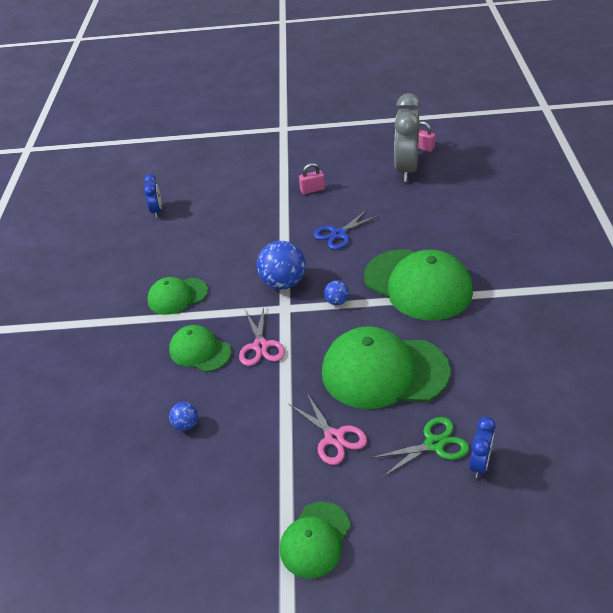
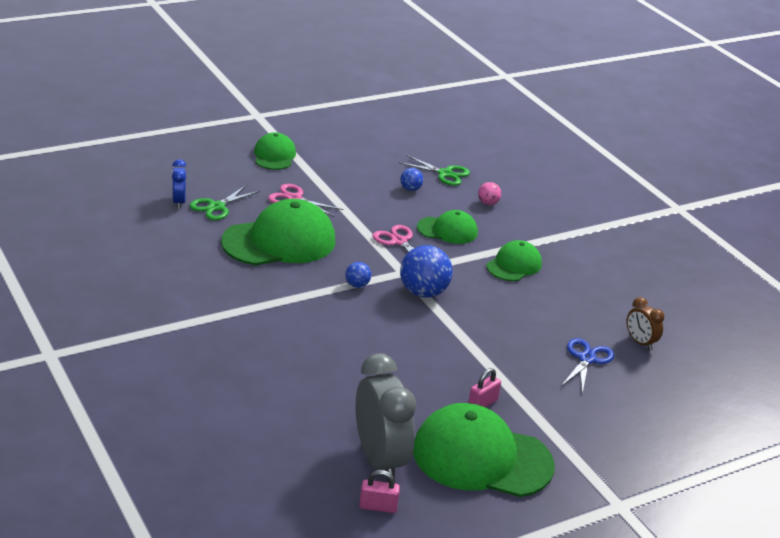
camera: 145 degrees right, 10 degrees down
(122, 382) = (488, 203): none -> pink ball
(123, 444) = (445, 174): none -> green scissors
(157, 211) = (640, 342): blue clock -> brown clock
(338, 234) = (405, 351): blue scissors -> blue scissors (587, 359)
(418, 284) = (285, 313): green cap -> green cap (481, 457)

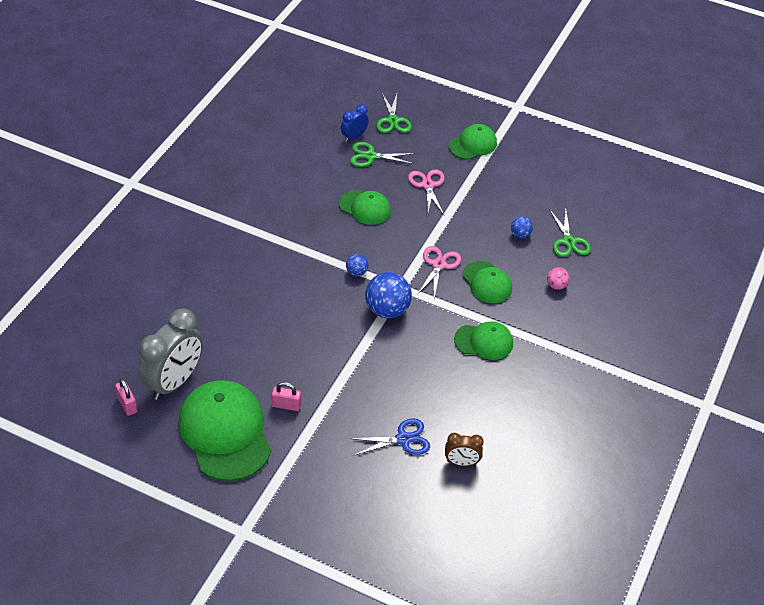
camera: 55 degrees right, 15 degrees up
(187, 174) = (393, 121): none -> green scissors
(279, 241) = (365, 207): green cap -> green cap, size x0.55
(640, 342) = (461, 462): brown clock -> brown clock turned 105 degrees counterclockwise

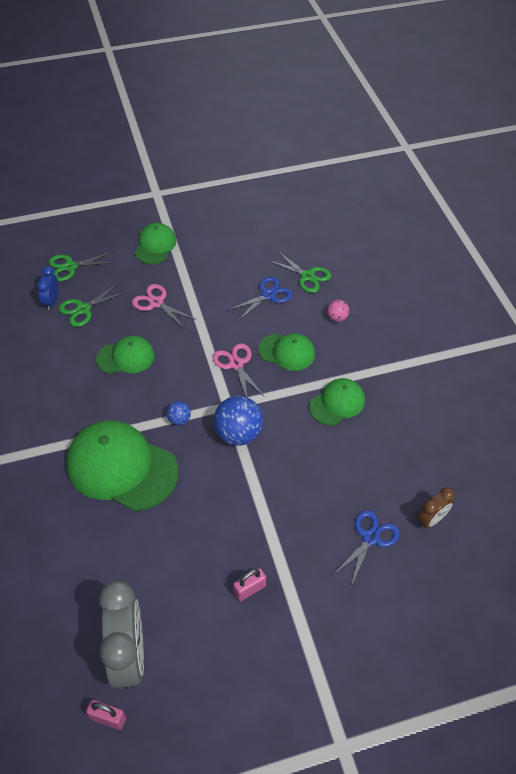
camera: 40 degrees left, 5 degrees up
(225, 432) = (226, 663): green cap -> green cap (121, 467)
(393, 121) = (70, 267): green scissors -> green scissors turned 120 degrees clockwise
(520, 234) = (268, 295): blue ball -> blue scissors

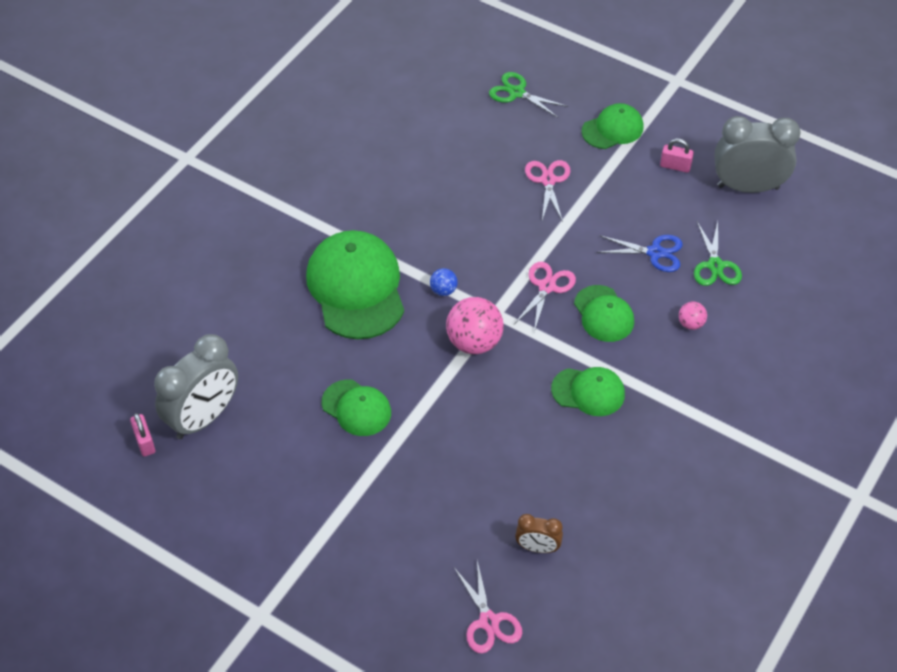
camera: 50 degrees right, 0 degrees up
(51, 301) = (465, 111): blue clock -> none
(83, 309) = (482, 138): green scissors -> none
(126, 357) = (466, 206): green cap -> green cap (356, 408)
(238, 434) = (474, 342): blue ball -> pink ball
(249, 589) = (334, 457): pink padlock -> pink padlock (675, 166)
(268, 222) = (748, 187): none -> grey clock
(370, 538) = (470, 512): blue scissors -> none
(467, 592) = (488, 622): none -> pink scissors

